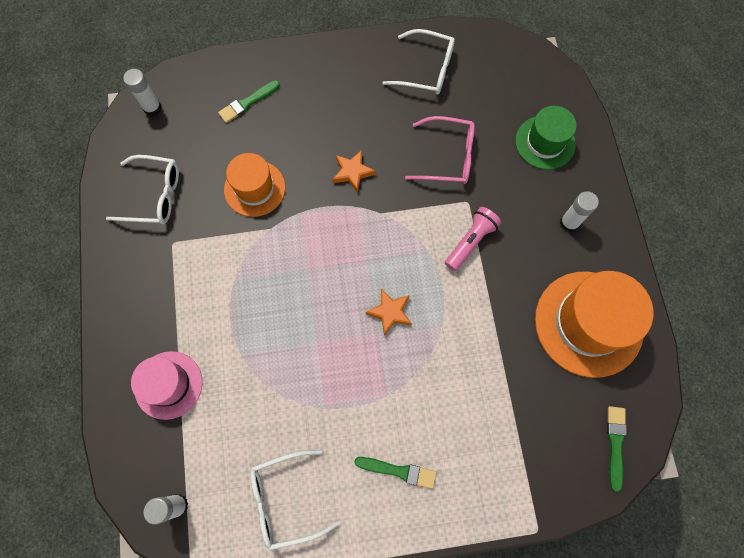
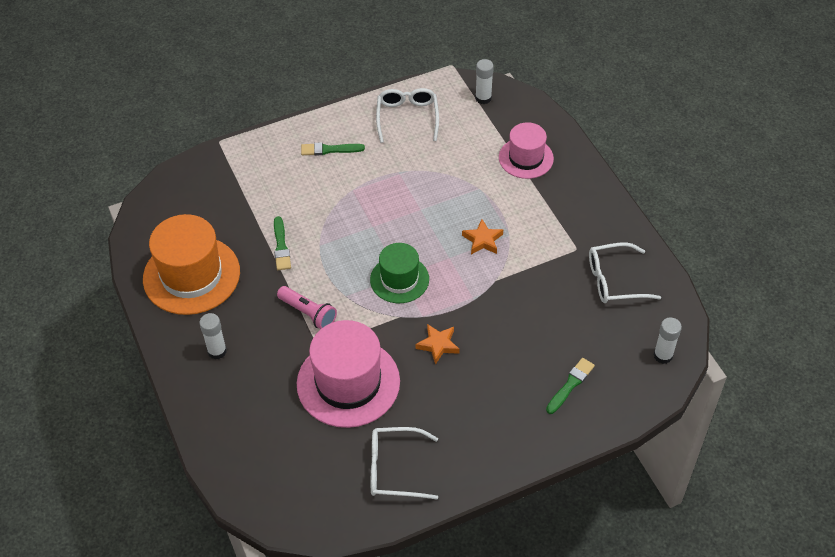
camera: 165 degrees right, 20 degrees down
(254, 188) = (525, 308): orange hat -> none
(285, 499) = (407, 117): white glasses -> white glasses turned 60 degrees counterclockwise
(390, 312) = (366, 243): orange star -> orange star (482, 240)
(448, 157) = (348, 382): pink glasses -> pink hat
(470, 241) = (308, 313): pink flashlight -> pink flashlight turned 75 degrees counterclockwise
(545, 142) = (250, 421): green hat -> green hat (399, 279)
(615, 444) = (164, 201): green brush -> green brush (281, 246)

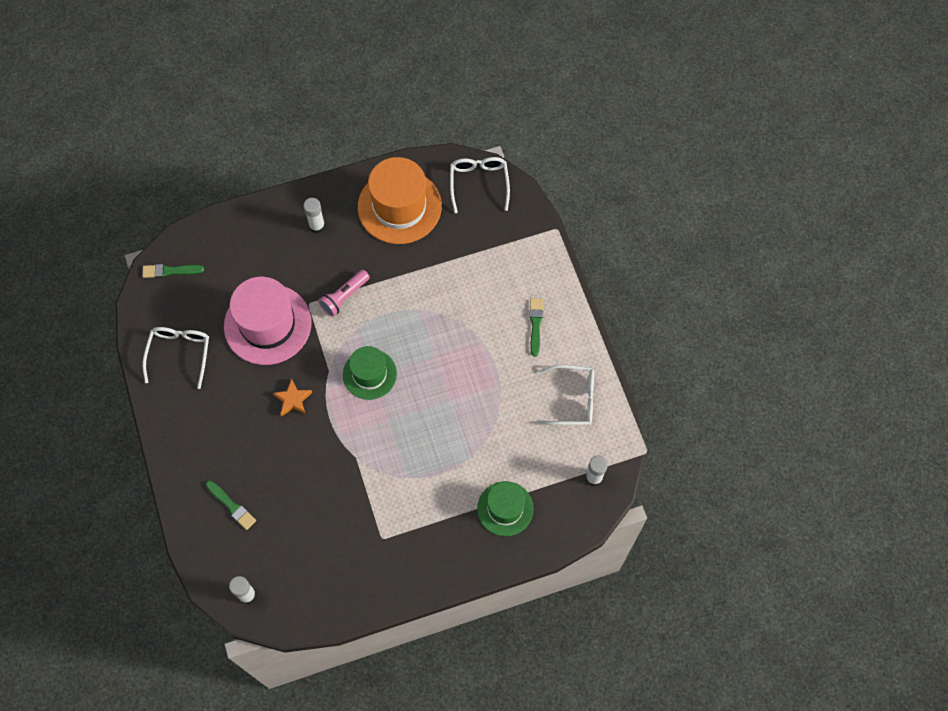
camera: 95 degrees right, 15 degrees up
(281, 246) = (421, 278): green brush -> green brush (170, 271)
(482, 240) = (405, 452): orange star -> none
(526, 158) = (505, 508): pink hat -> green hat
(614, 280) = (339, 567): white glasses -> white glasses (479, 183)

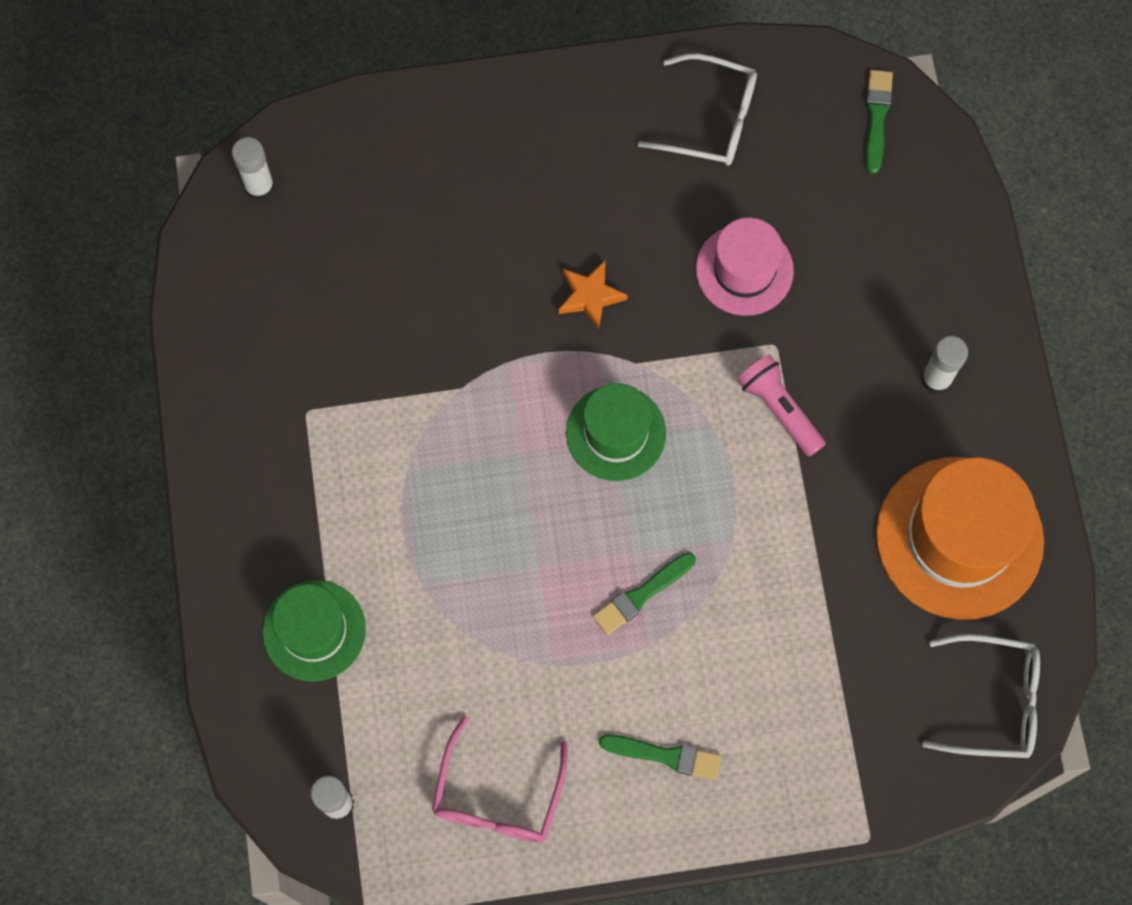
camera: 100 degrees right, 5 degrees up
(231, 506) = (416, 177): green brush -> green brush (641, 595)
(267, 324) = (744, 270): pink hat -> pink hat, size x0.61
(572, 400) = (498, 796): white glasses -> pink glasses

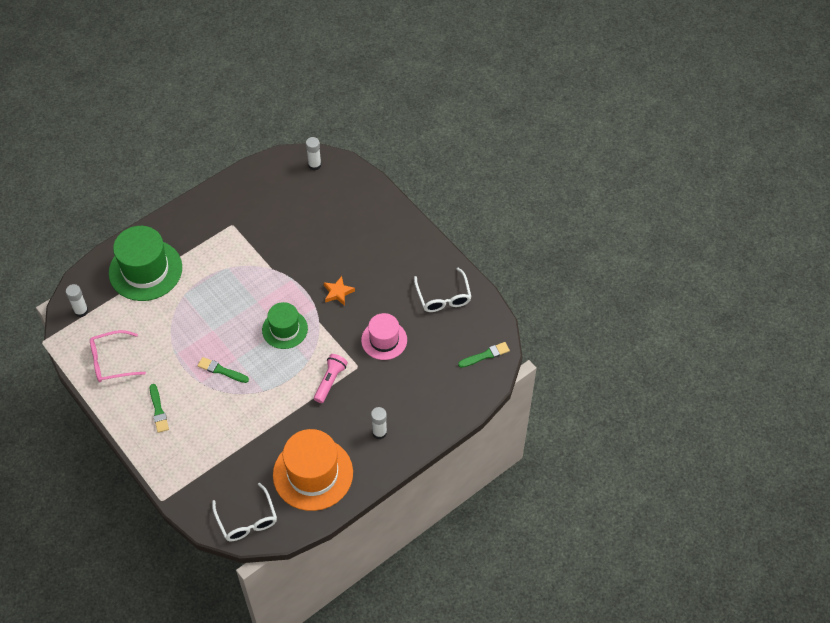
camera: 60 degrees right, 15 degrees down
(314, 630) = (145, 270): green hat -> green hat, size x1.65

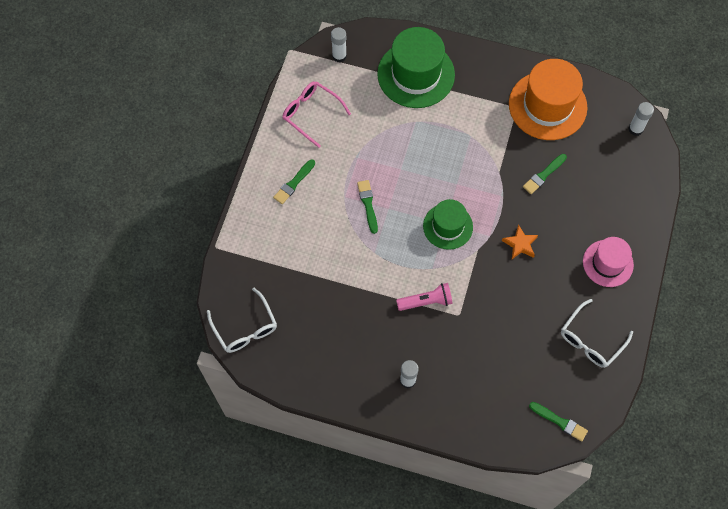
camera: 55 degrees right, 10 degrees up
(247, 520) = (245, 328): white glasses -> white glasses turned 60 degrees counterclockwise
(299, 243) = (543, 175): none -> green brush
(313, 474) = (326, 351): orange hat -> orange hat (547, 105)
(384, 340) = (503, 318): pink hat -> pink hat (608, 263)

